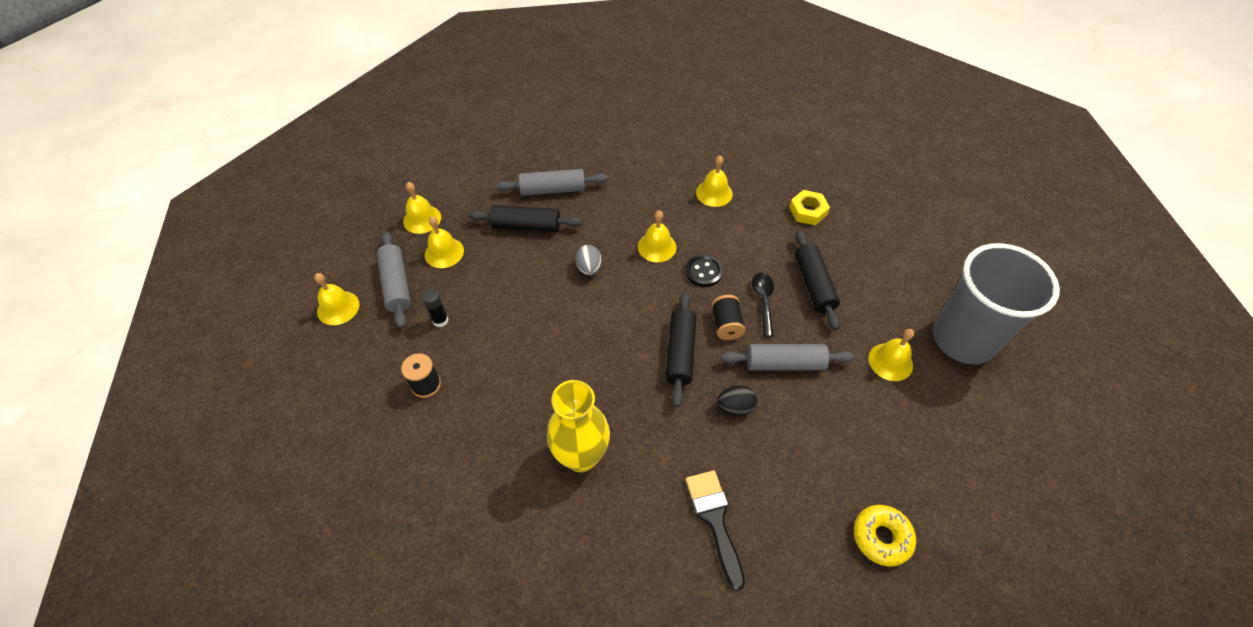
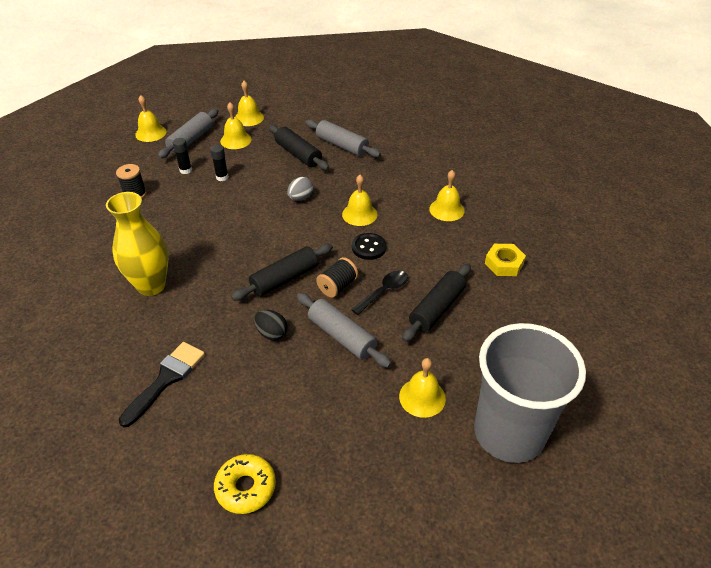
camera: 45 degrees right, 10 degrees down
(488, 301) = (222, 177): none -> black glue stick

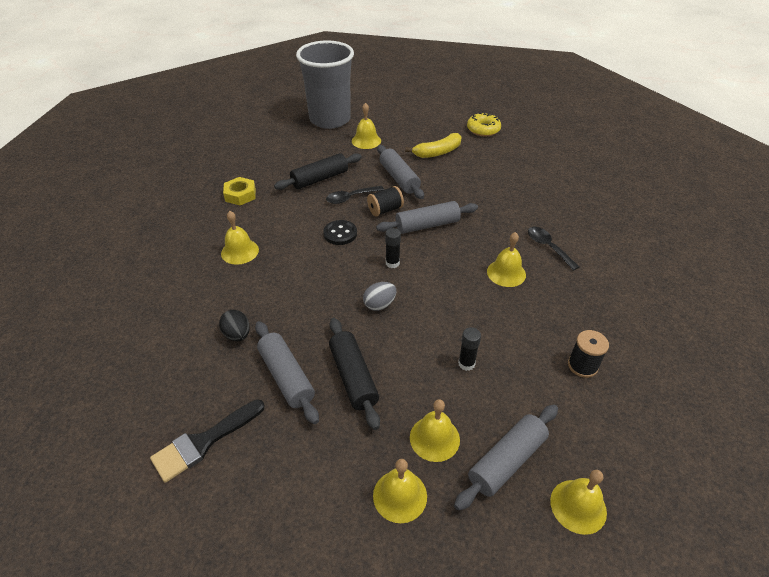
camera: 160 degrees left, 0 degrees up
(151, 285) = (548, 247): yellow vase -> black spoon
(166, 379) = (530, 182): black brush -> black brush (204, 442)
(185, 170) = (515, 391): black glue stick -> black glue stick (392, 263)
(272, 333) = (449, 191): black egg -> black egg (237, 335)
(284, 279) = (427, 225): black rolling pin -> grey rolling pin
(307, 402) = (437, 152): none -> yellow banana
(359, 214) = (327, 268): yellow bell -> yellow bell (506, 273)

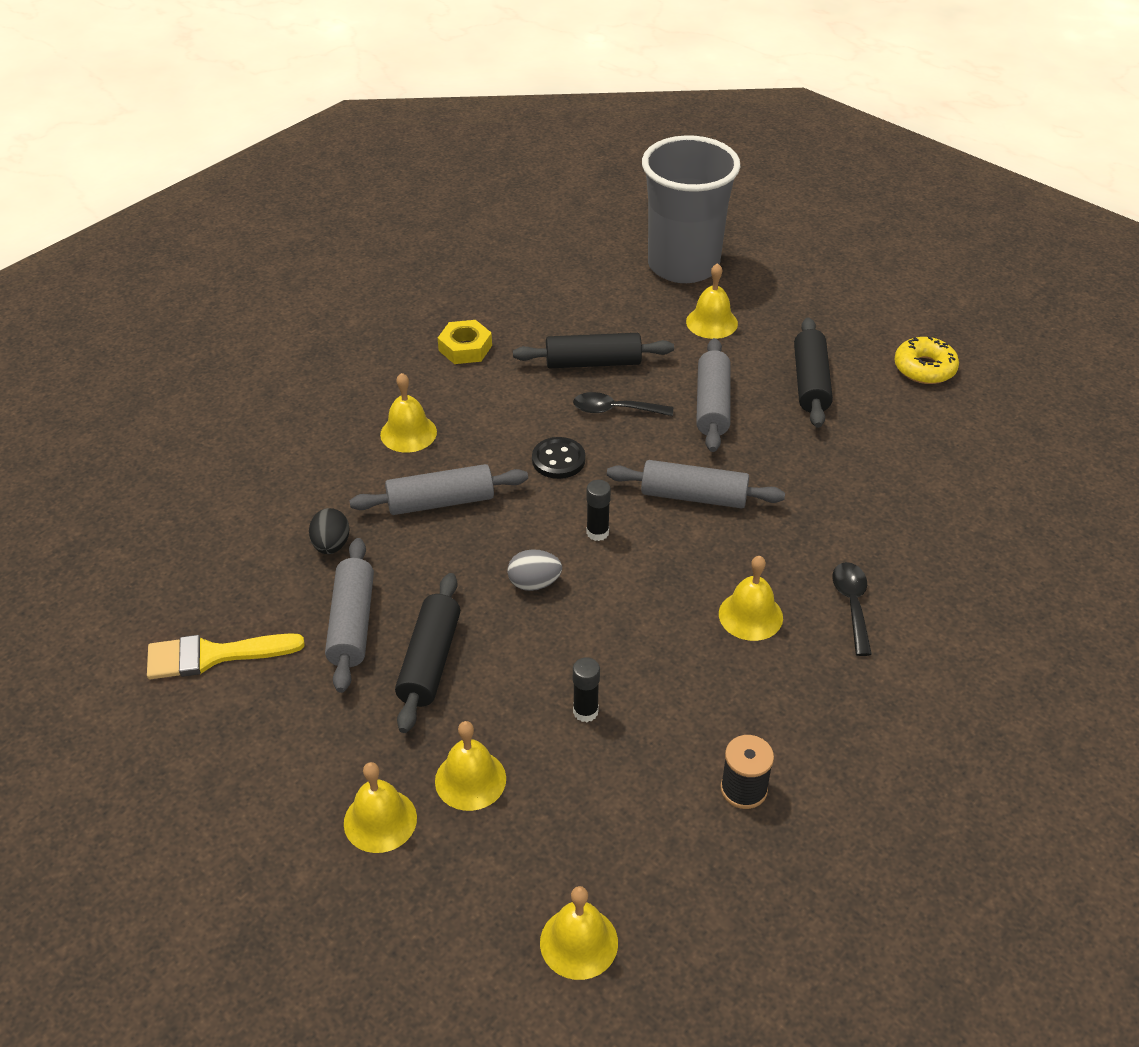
camera: 30 degrees right, 0 degrees up
(204, 442) = (213, 655): black brush -> yellow brush
(385, 210) = (650, 448): black spool -> none
(437, 152) = (810, 382): yellow banana -> black rolling pin
(506, 461) = (536, 849): grey rolling pin -> grey rolling pin (440, 502)

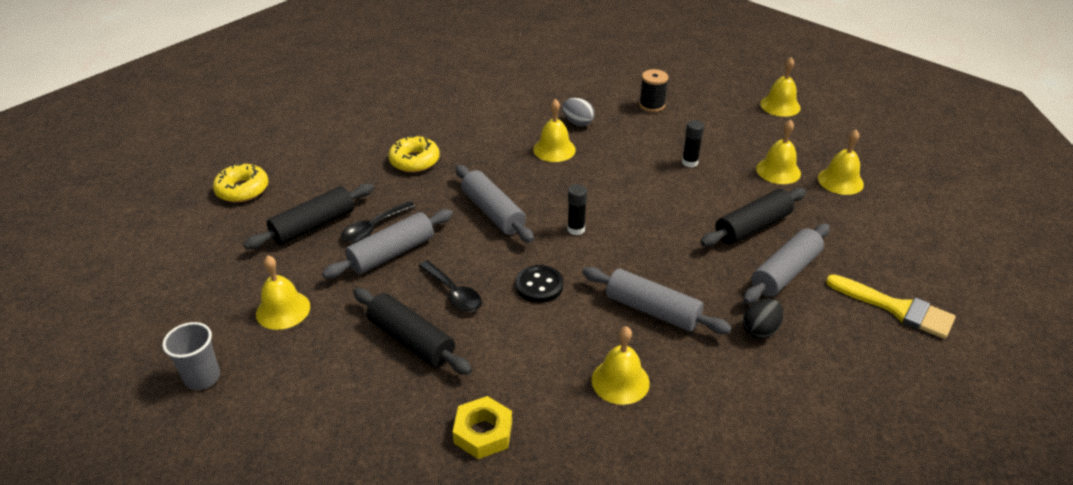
camera: 135 degrees left, 5 degrees down
(534, 583) = (647, 227): grey egg -> grey egg (577, 123)
(683, 265) = (202, 378): grey cup -> grey cup, size x0.42
(852, 496) = (414, 161): none -> yellow donut
(852, 604) = (500, 126): black spoon -> black spoon (373, 228)

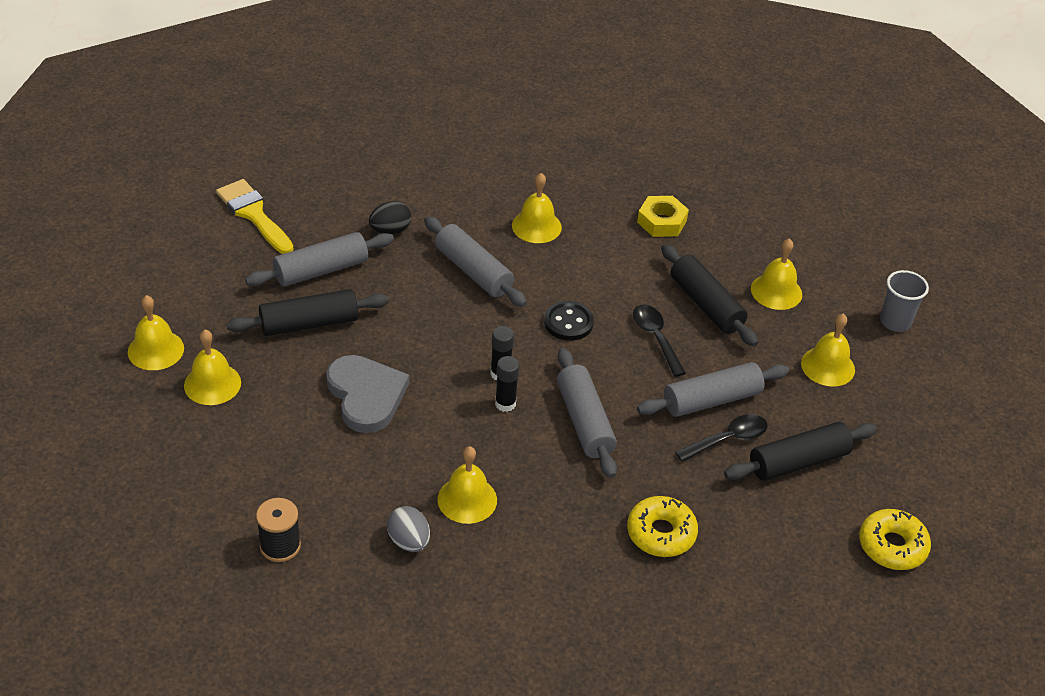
camera: 165 degrees left, 5 degrees up
(666, 190) = (366, 396): none -> grey heart
(689, 162) = (308, 427): black glue stick -> black glue stick (505, 404)
(780, 105) = (100, 489): yellow bell -> yellow bell (776, 291)

